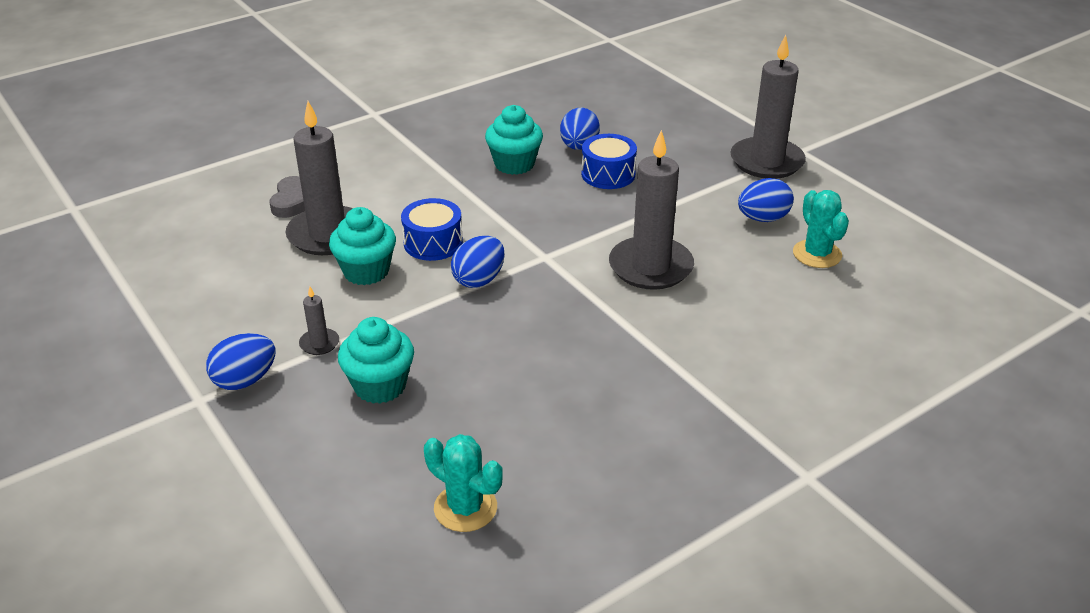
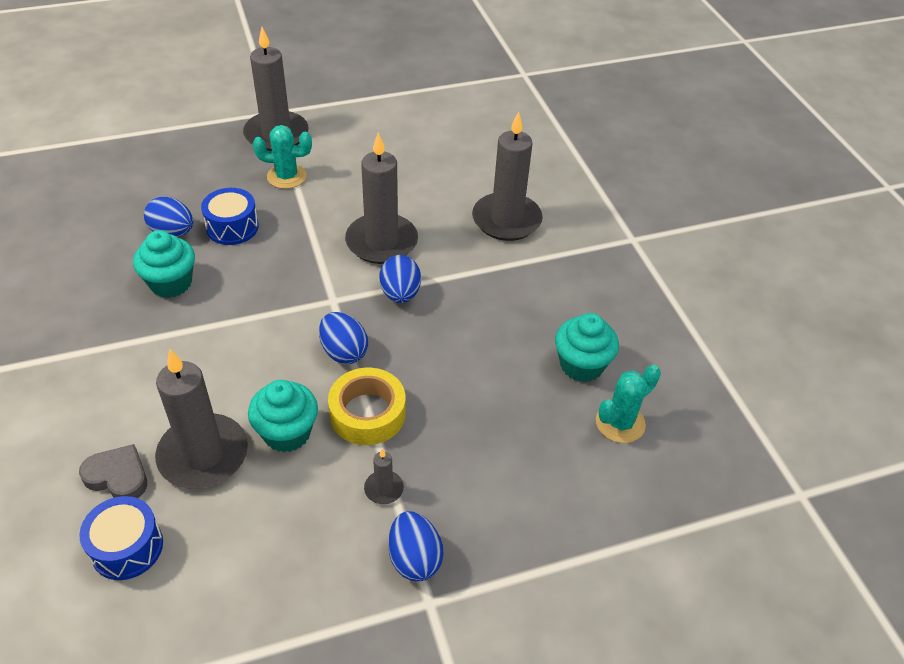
camera: 75 degrees left, 10 degrees up
(380, 386) = (462, 452): turquoise cupcake -> turquoise cupcake (581, 365)
(407, 313) = (367, 413): none -> yellow tape
(433, 243) = (268, 372): blue drum -> blue drum (127, 547)
(757, 351) = (506, 220): none -> grey candle
(763, 218) = (352, 163): blue egg -> blue egg (400, 294)
(817, 254) = (411, 153): turquoise cactus -> turquoise cactus (286, 176)

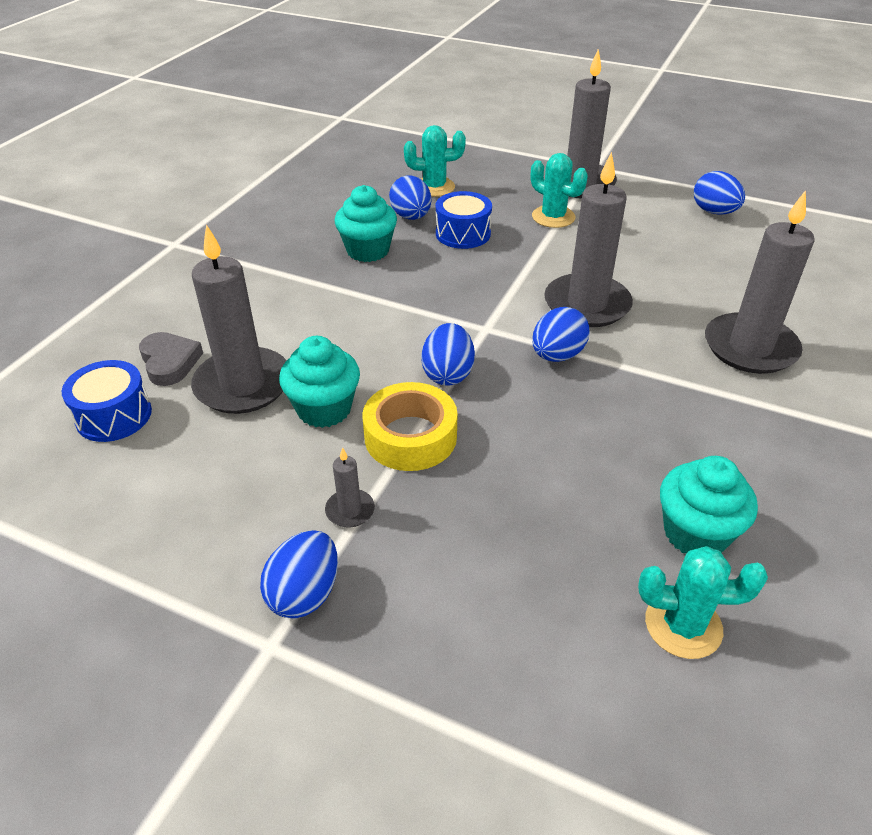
camera: 45 degrees right, 5 degrees down
(161, 193) = (434, 187): none -> turquoise cactus
(394, 117) = (714, 212): none -> blue egg

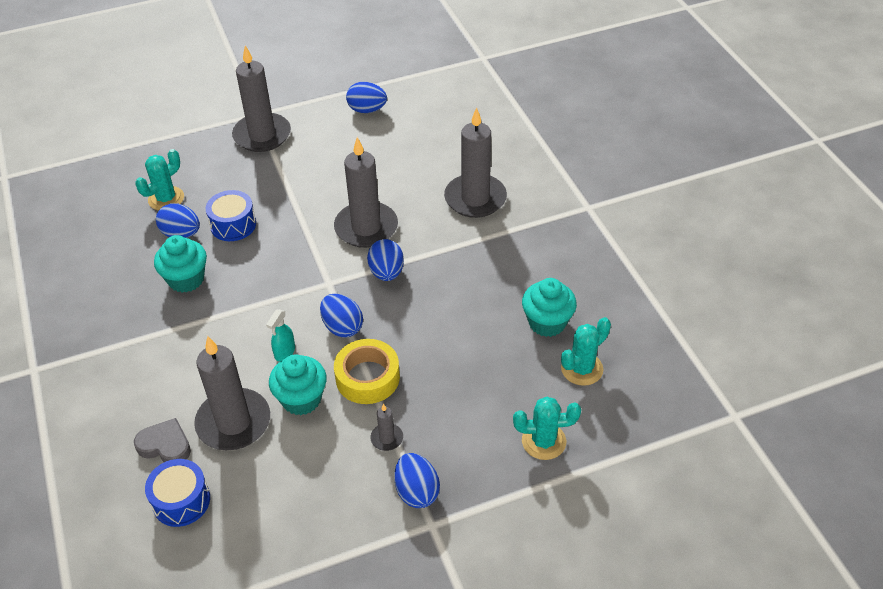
camera: 45 degrees left, 5 degrees up
(366, 358) = (284, 352): none -> turquoise spray bottle
(553, 217) = (276, 174): turquoise cactus -> turquoise cactus (543, 441)

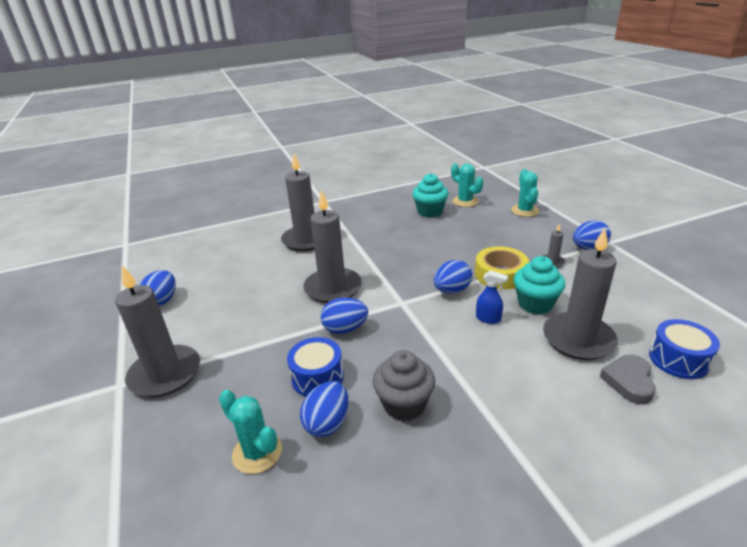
camera: 90 degrees left, 15 degrees down
(186, 279) = (404, 404): turquoise cupcake -> grey cupcake
(284, 352) = (488, 319): turquoise spray bottle -> blue spray bottle
(386, 273) = (388, 274): blue egg -> blue egg (345, 329)

